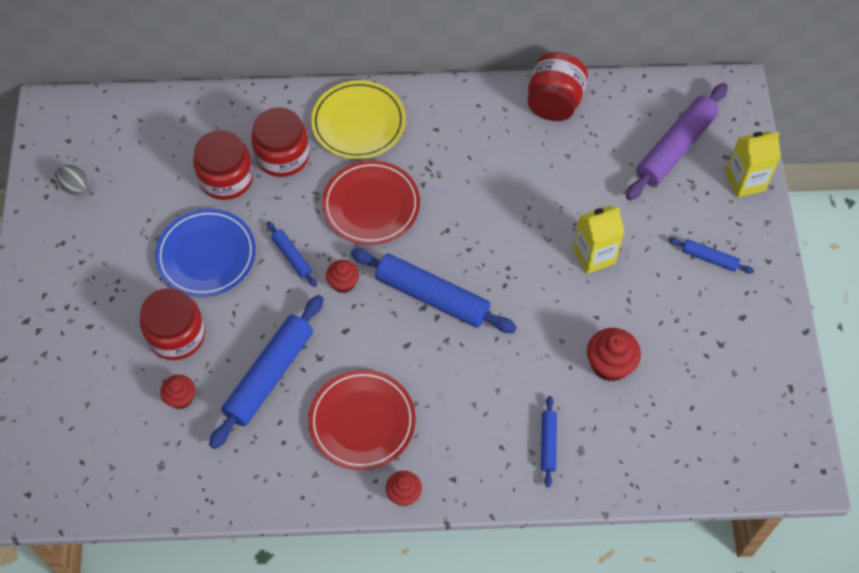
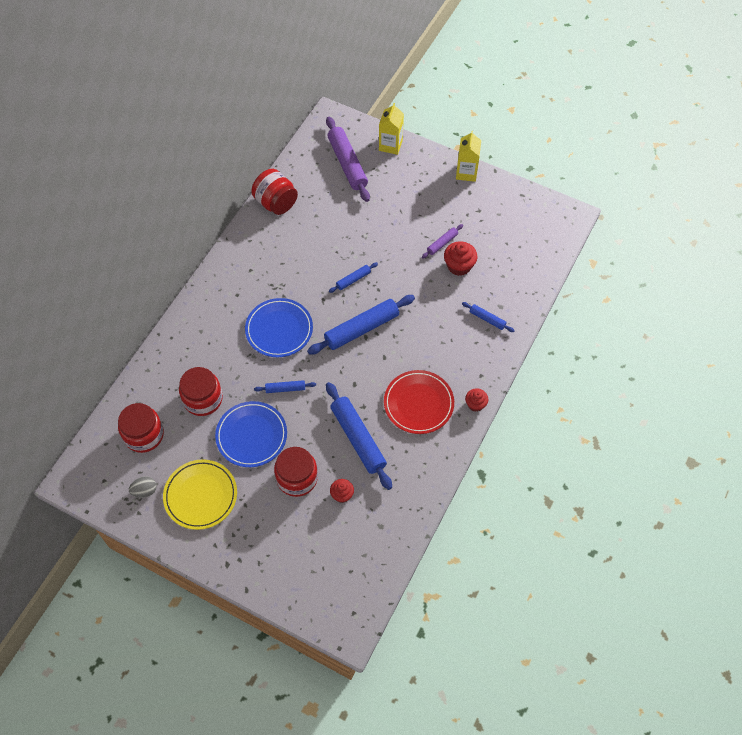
camera: 60 degrees left, 0 degrees up
(282, 156) = (209, 360): red jar -> red jar (144, 435)
(343, 283) = (322, 370): red cupcake -> none
(358, 123) = (216, 308): yellow plate -> yellow plate (200, 496)
(371, 205) = (279, 329): red plate -> blue plate
(594, 256) = (388, 237): yellow carton -> yellow carton (466, 172)
(631, 325) = (442, 243): none -> purple rolling pin
(709, 258) = (426, 187): blue rolling pin -> blue rolling pin (353, 280)

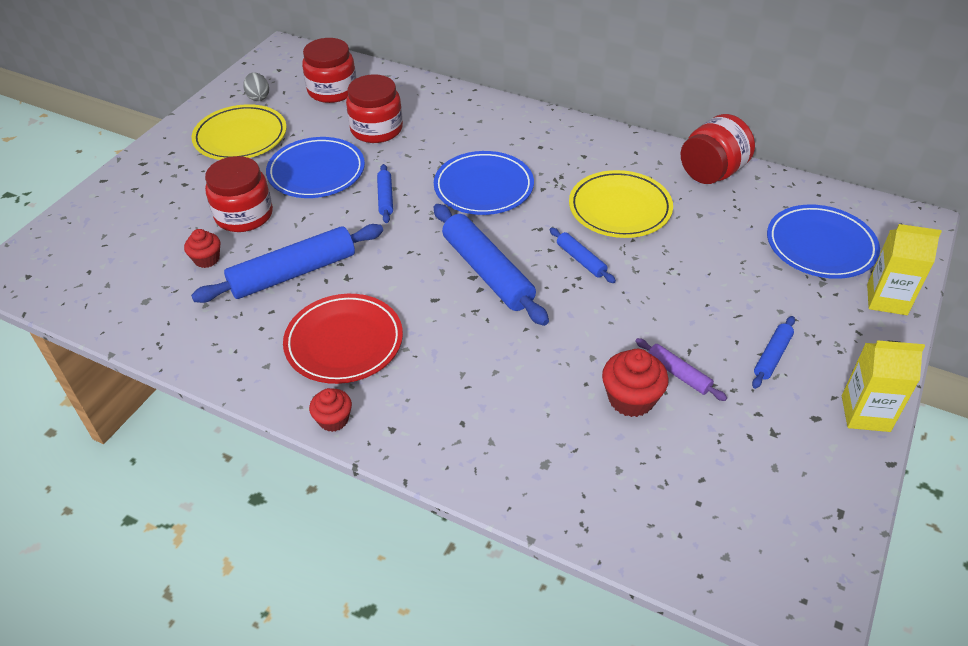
camera: 90 degrees right, 15 degrees down
(307, 255) = (620, 208): none -> yellow plate
(347, 163) = (820, 246): purple rolling pin -> blue plate
(487, 319) = (514, 441): blue rolling pin -> blue rolling pin (772, 356)

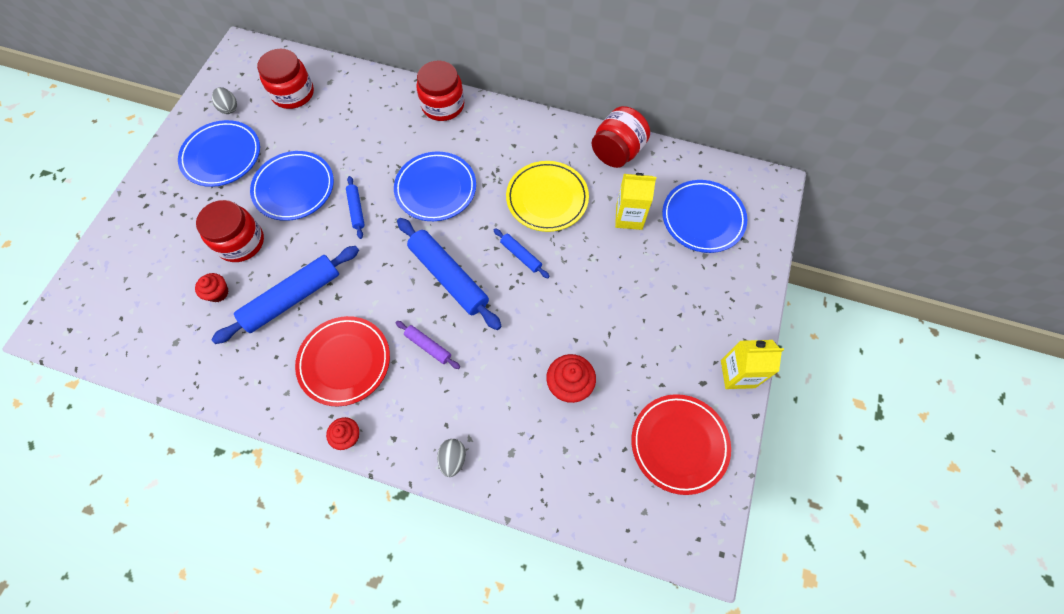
camera: 10 degrees left, 20 degrees up
(240, 137) = (222, 156): yellow plate -> blue plate
(376, 129) = (338, 134): red jar -> red jar (443, 105)
(466, 461) = (453, 459): none -> grey egg
(678, 374) = (602, 357): purple rolling pin -> purple rolling pin (428, 346)
(772, 356) = (670, 331): blue rolling pin -> none
(779, 483) = (679, 444): none -> red plate
(887, 299) = (752, 265): yellow carton -> yellow carton (629, 217)

